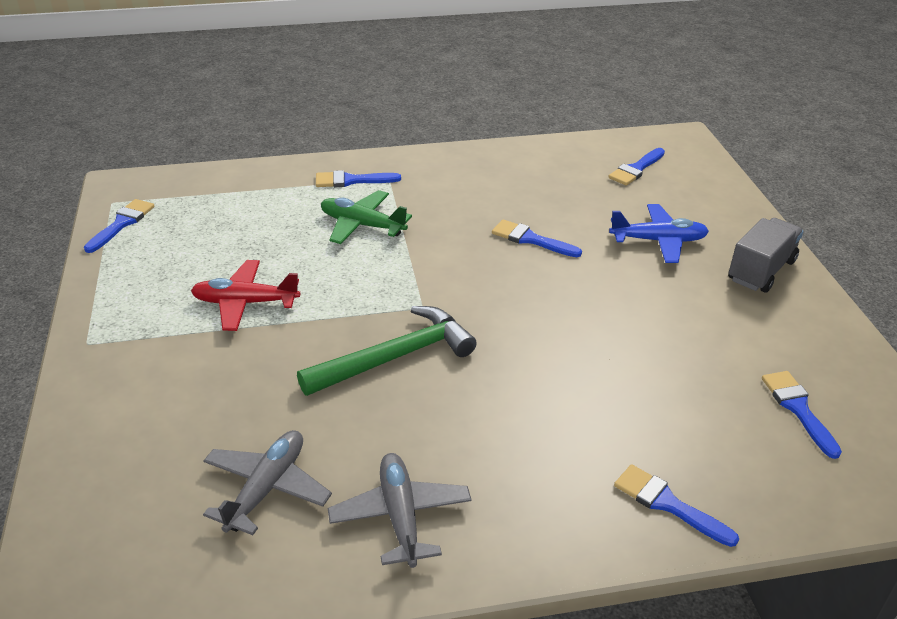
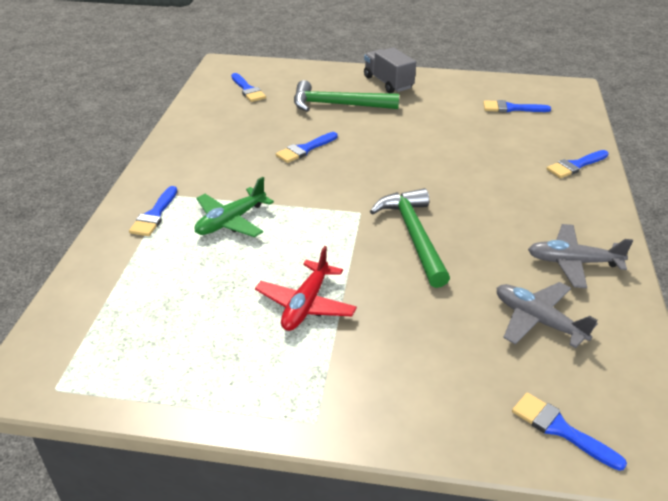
camera: 70 degrees left, 0 degrees up
(122, 223) = (108, 382): blue brush -> blue brush (560, 429)
(658, 241) = (338, 105): blue plane -> green hammer

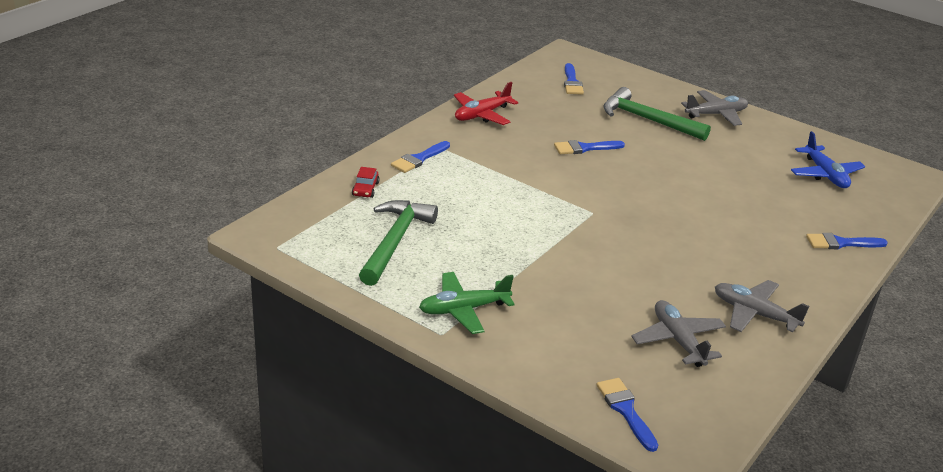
camera: 25 degrees right, 5 degrees down
(118, 271) = (365, 189): none -> red car
(231, 221) = (477, 183): green plane -> green plane (463, 309)
(306, 304) = (492, 261): red plane -> red plane (482, 115)
(388, 83) = (716, 114): grey truck -> grey plane
(414, 235) = (625, 245): green hammer -> green hammer (395, 242)
(511, 108) = (825, 174): blue brush -> blue plane

